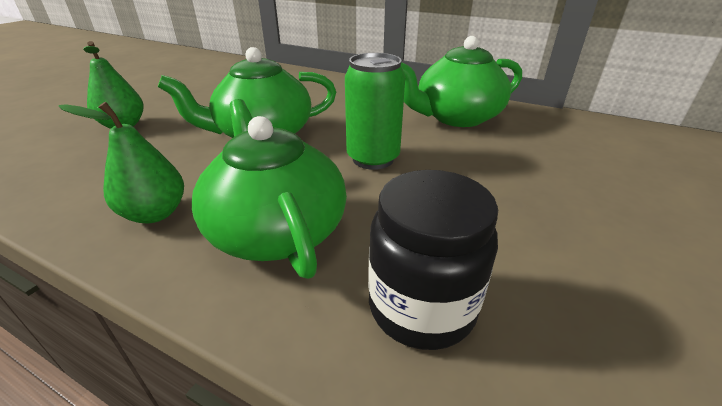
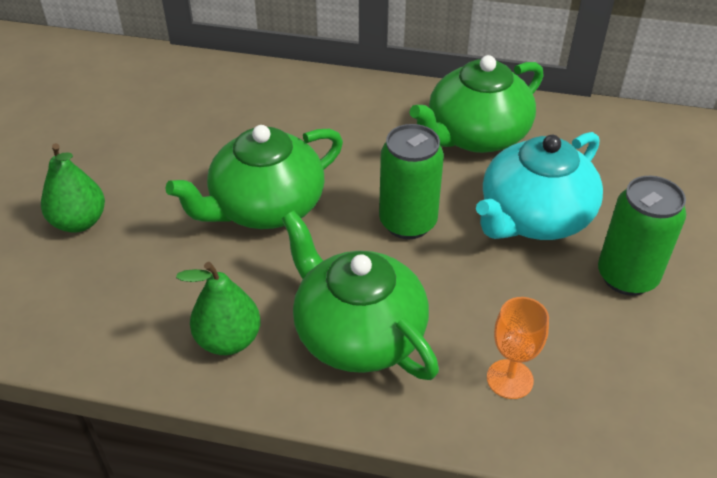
camera: 15 degrees left, 10 degrees up
(421, 307) = (510, 379): black jar -> orange goblet
(493, 171) = (534, 217): none -> turquoise teapot
(588, 230) = (627, 277): none -> green can

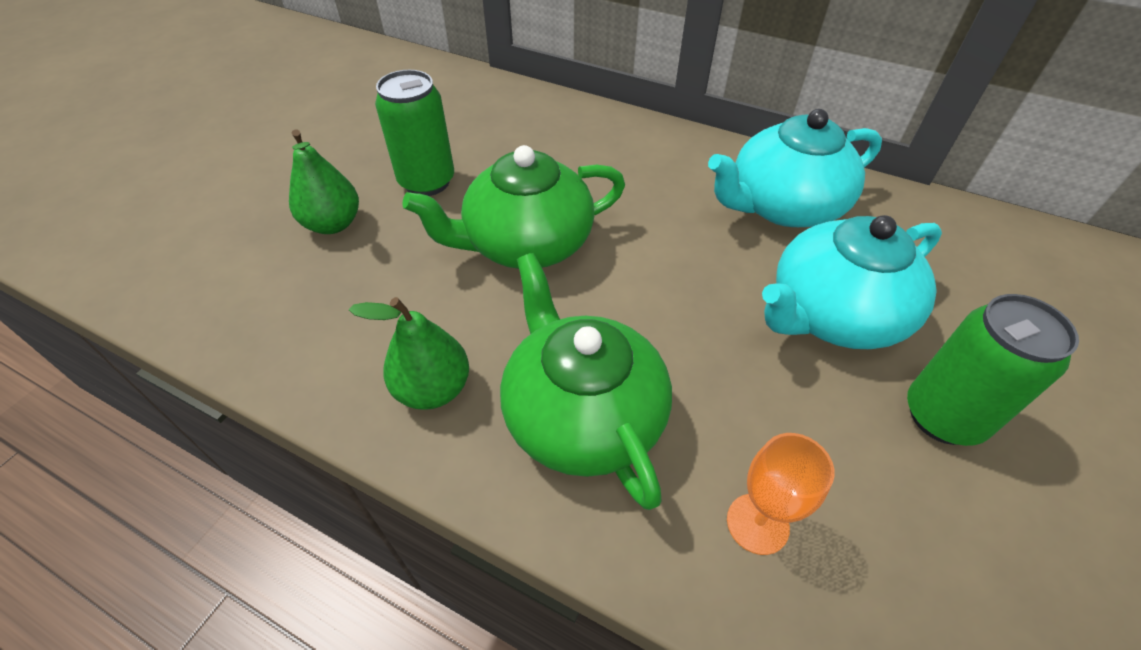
camera: 15 degrees right, 5 degrees up
(408, 223) = (678, 291): green can -> green can (427, 182)
(476, 135) = (783, 206): green teapot -> turquoise teapot

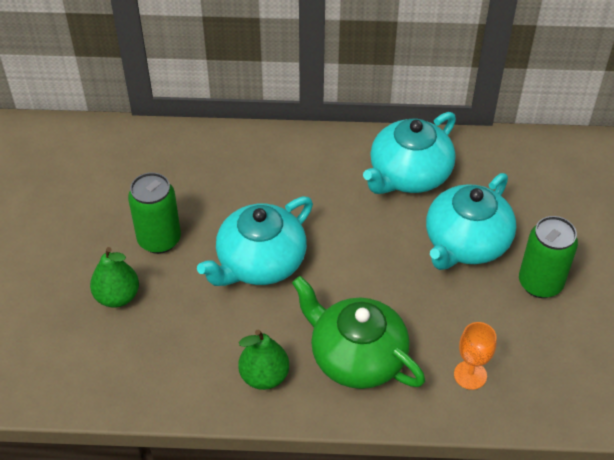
camera: 25 degrees left, 0 degrees up
(526, 243) = (260, 263): green teapot -> turquoise teapot

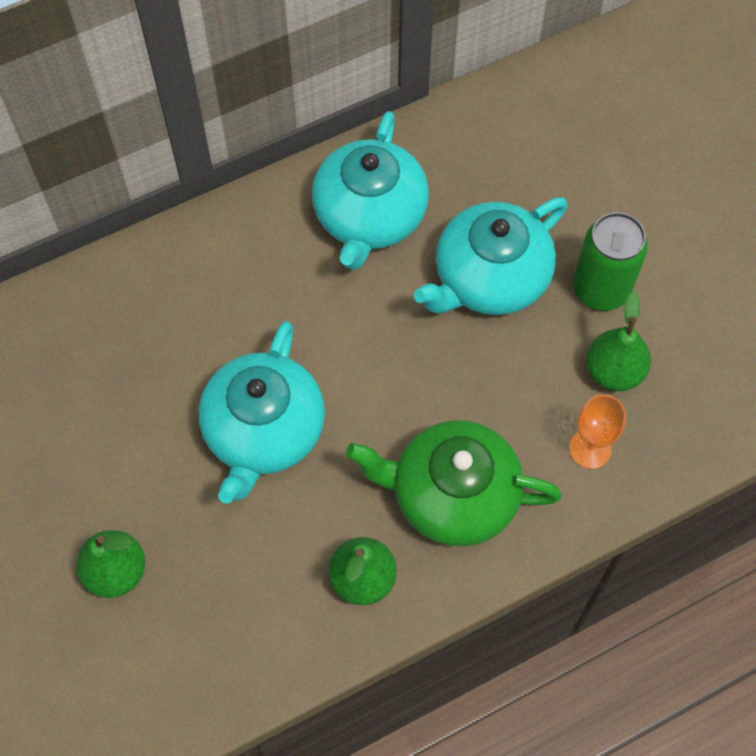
camera: 30 degrees left, 15 degrees up
(159, 240) = (117, 465): green can -> none
(466, 243) = (489, 278): turquoise teapot -> turquoise teapot turned 45 degrees clockwise
(518, 336) = (614, 371): none -> green pear

